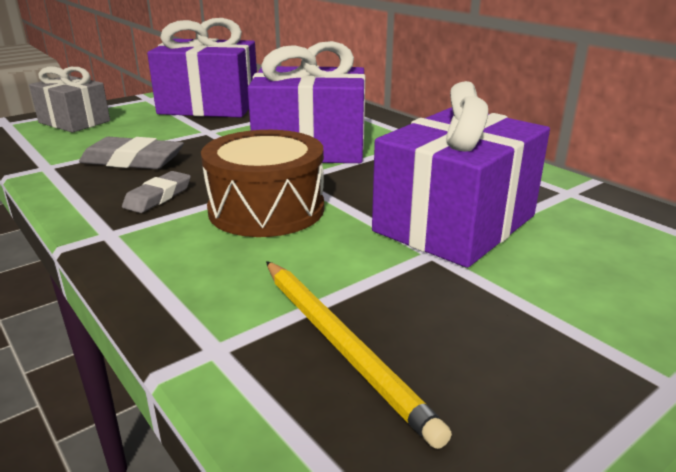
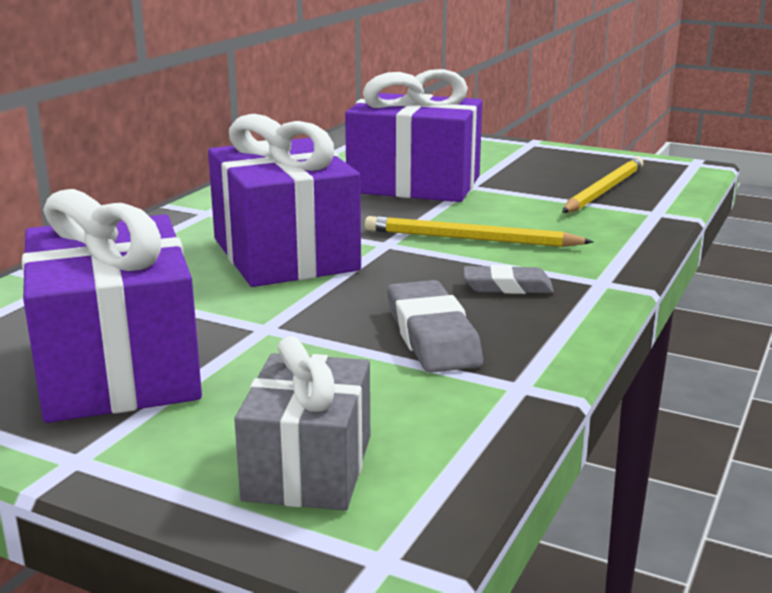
camera: 115 degrees left, 5 degrees down
(266, 209) = (470, 239): brown drum -> yellow pencil

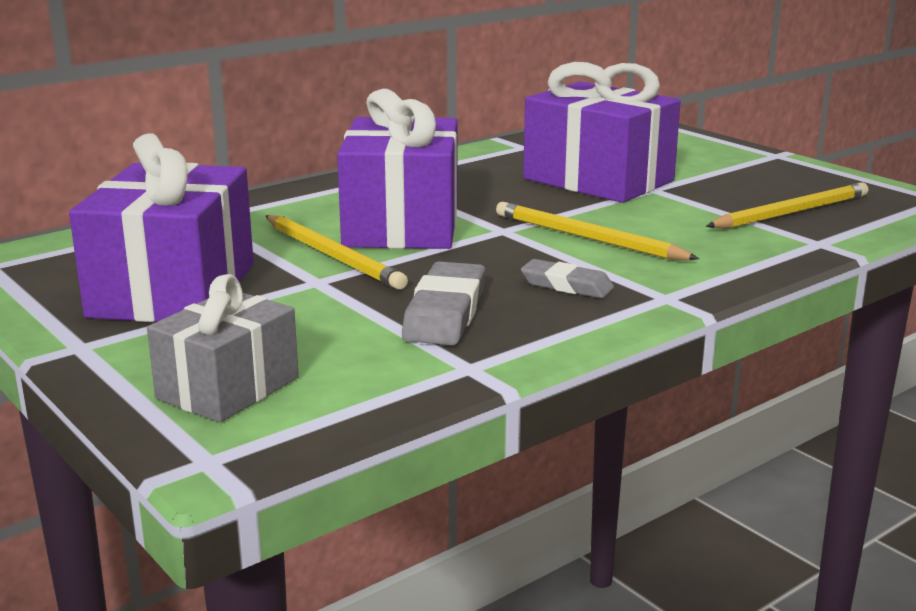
camera: 25 degrees right, 0 degrees up
(251, 298) = (333, 256): none -> yellow pencil

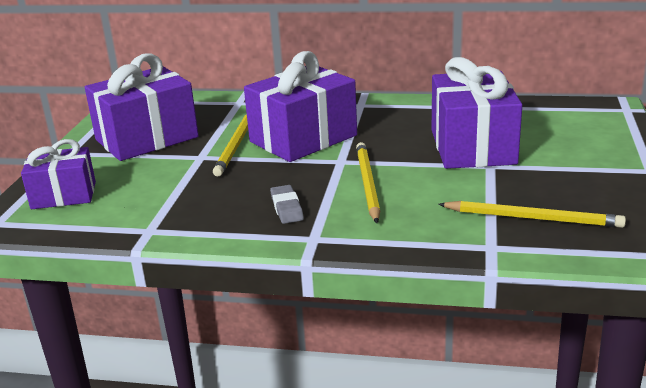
camera: 50 degrees right, 5 degrees up
(228, 388) = (64, 195): grey gift -> purple gift
(445, 313) = (204, 198): grey eraser -> none

